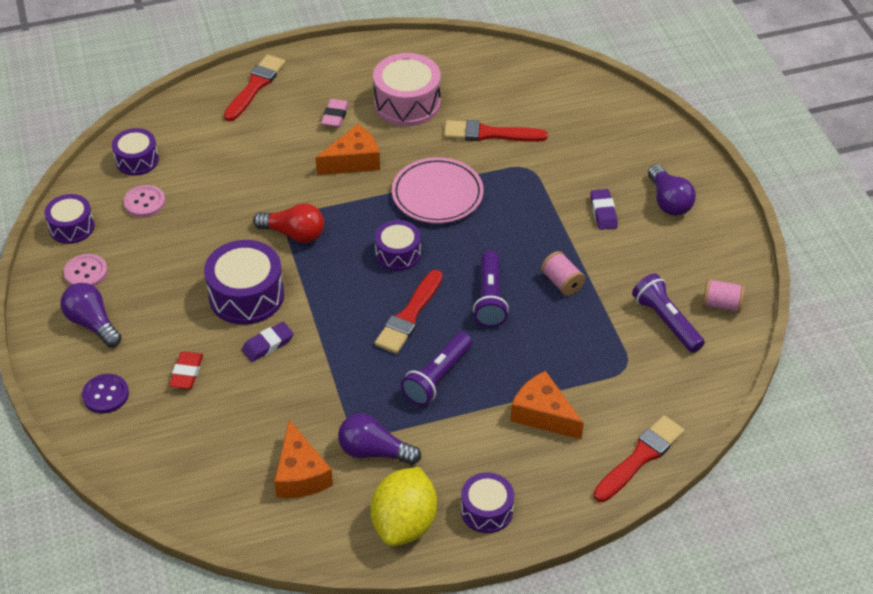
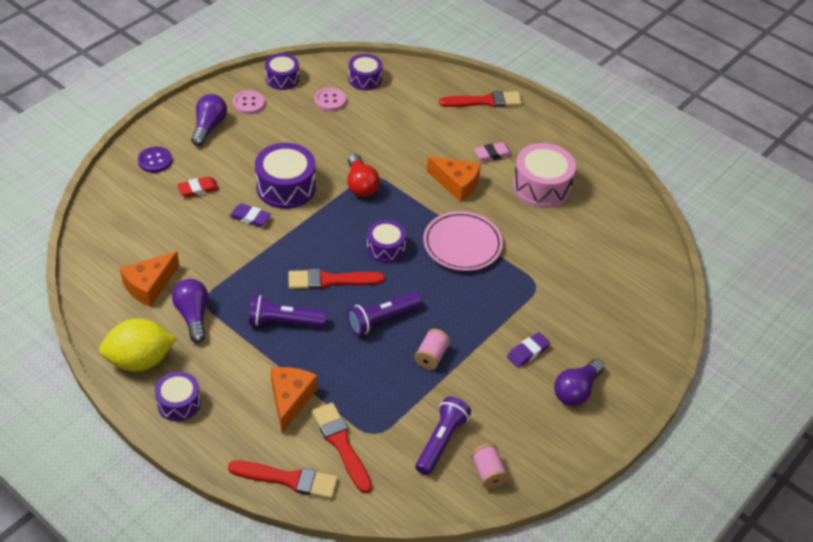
camera: 55 degrees right, 0 degrees up
(489, 134) = (552, 247): red brush -> red brush (341, 444)

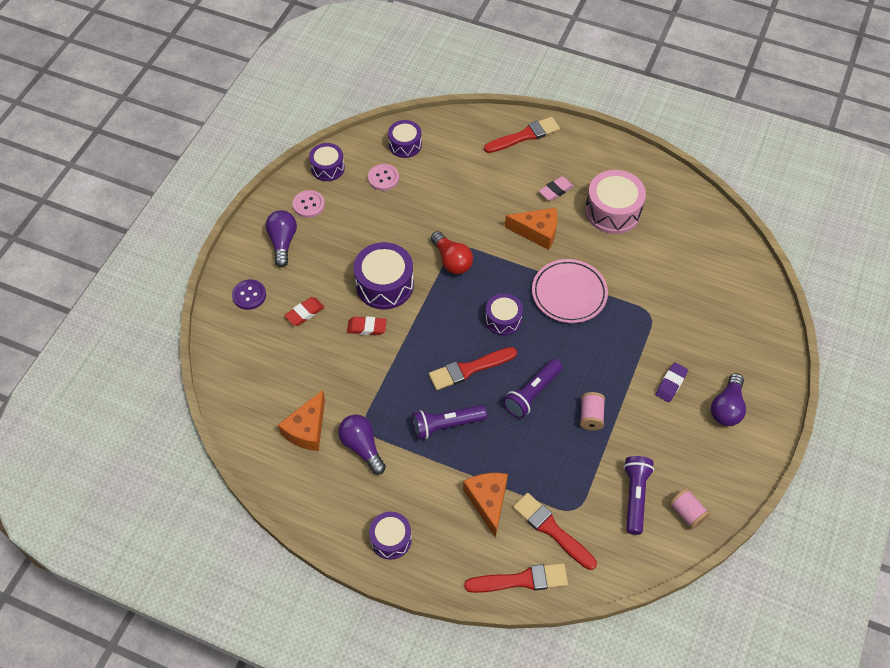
camera: 15 degrees left, 10 degrees up
(140, 360) = (335, 509): yellow lemon -> none
(250, 218) = (367, 328): purple eraser -> red eraser

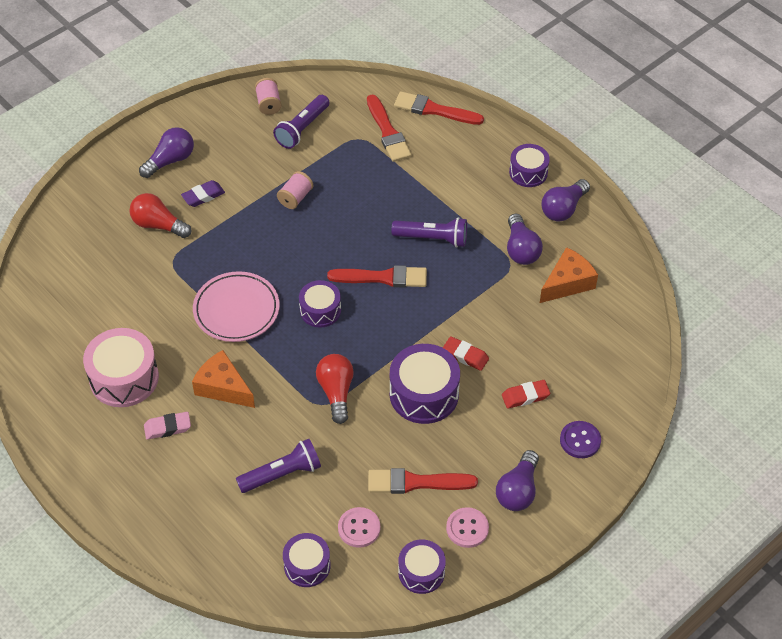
camera: 155 degrees left, 5 degrees down
(340, 509) = (563, 209): none -> purple light bulb
(488, 501) = (429, 169): orange cheese -> none
(524, 136) = (152, 516): red brush -> red brush (416, 482)
(532, 393) = (336, 235): purple flashlight -> purple flashlight (282, 474)
(686, 340) = (158, 225): none -> red light bulb

